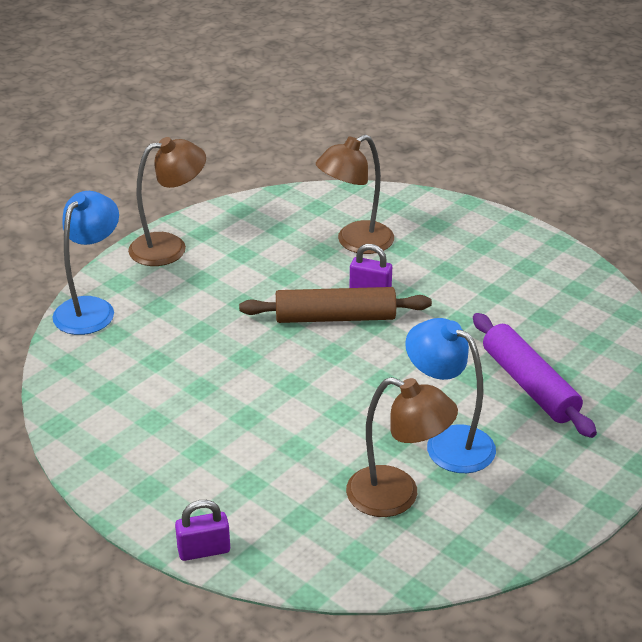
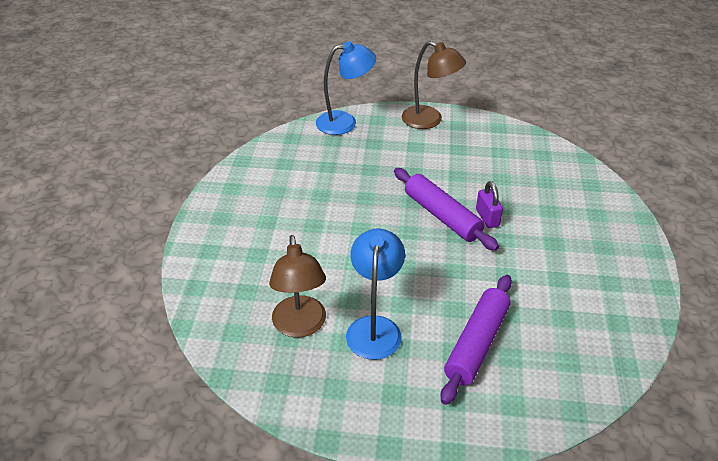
camera: 55 degrees right, 5 degrees up
(204, 550) = (188, 264): purple padlock -> none
(335, 317) = (442, 216): brown rolling pin -> purple rolling pin
(355, 242) = (527, 188): brown lamp -> none

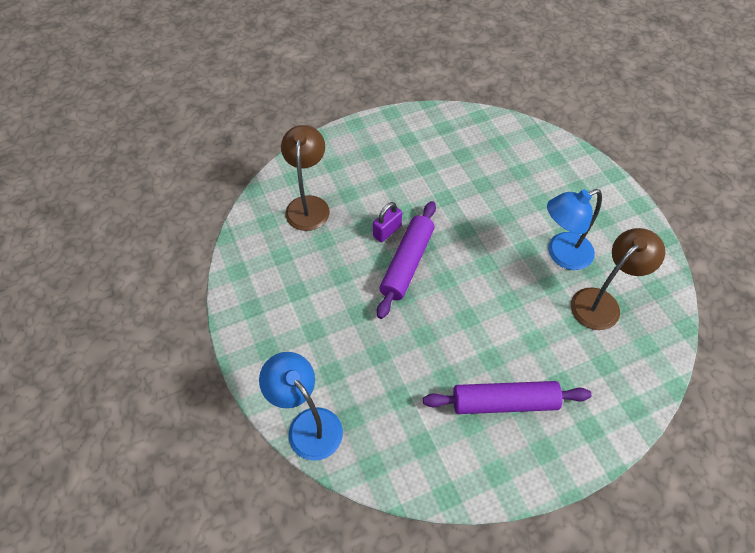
camera: 120 degrees left, 15 degrees up
(429, 120) = (257, 338): brown lamp -> brown lamp (308, 205)
(477, 344) = (525, 191): purple rolling pin -> purple rolling pin (504, 402)

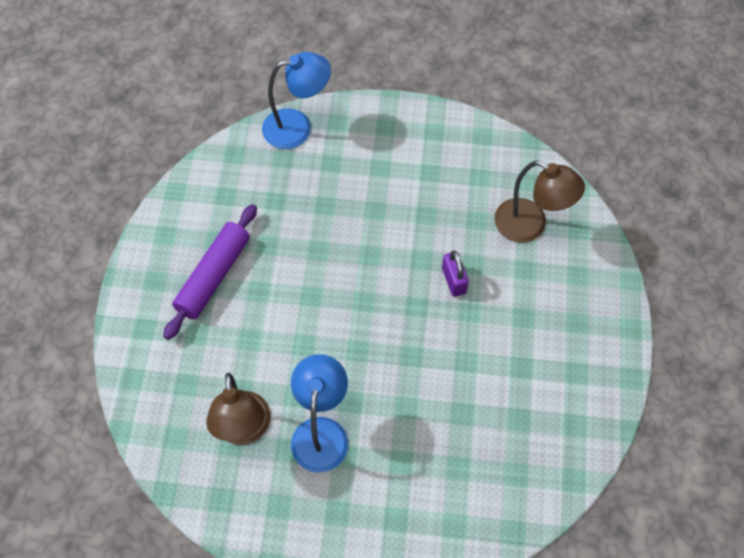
camera: 120 degrees right, 5 degrees up
(407, 263) = (403, 278): purple rolling pin -> none

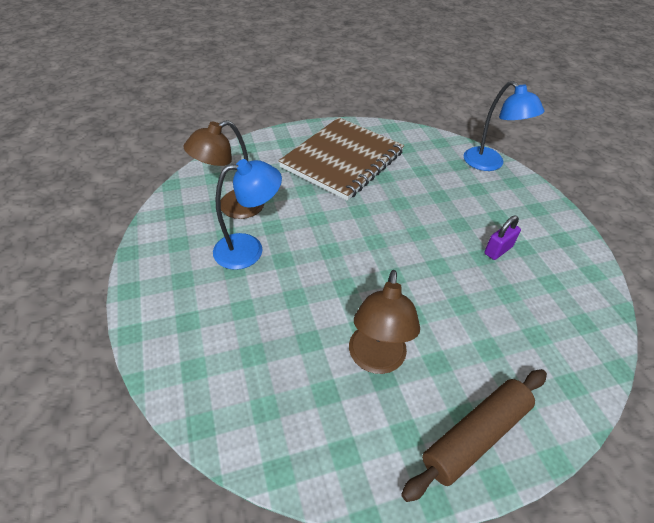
camera: 65 degrees right, 15 degrees down
(213, 276) = (342, 160): purple rolling pin -> brown notebook
(454, 280) = (435, 294): purple padlock -> purple padlock (498, 250)
(530, 226) = (537, 338): brown lamp -> brown lamp (376, 360)
(595, 324) = (475, 436): none -> brown rolling pin

